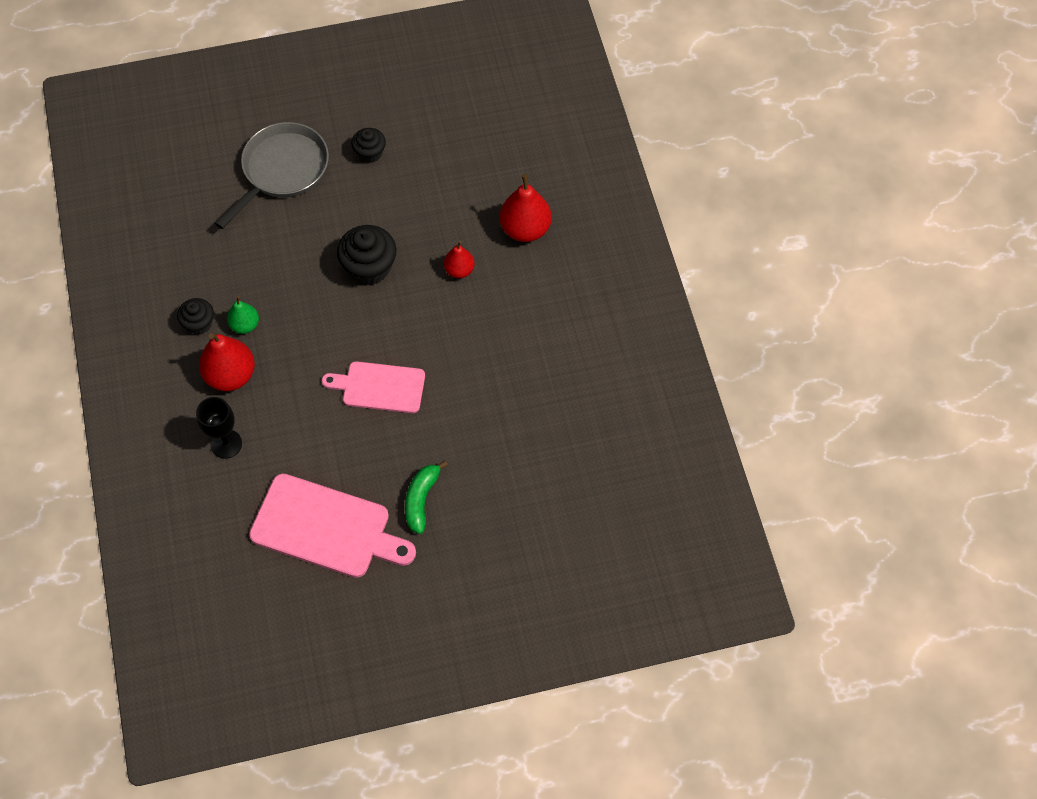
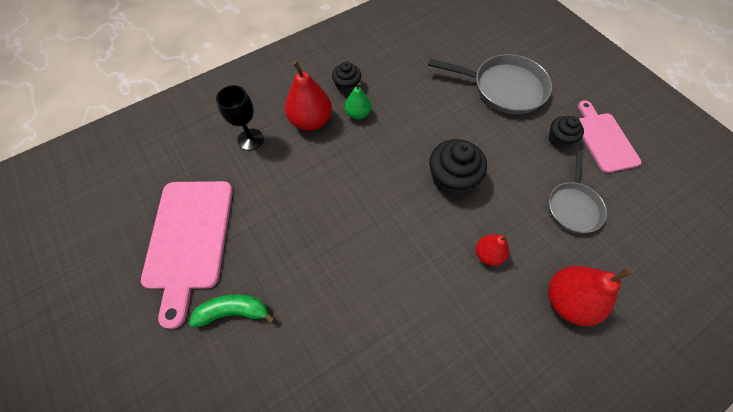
camera: 70 degrees right, 0 degrees up
(379, 387) = (339, 231): pink cutting board -> pink cutting board (604, 139)
(445, 179) = (573, 206): none -> grey pan

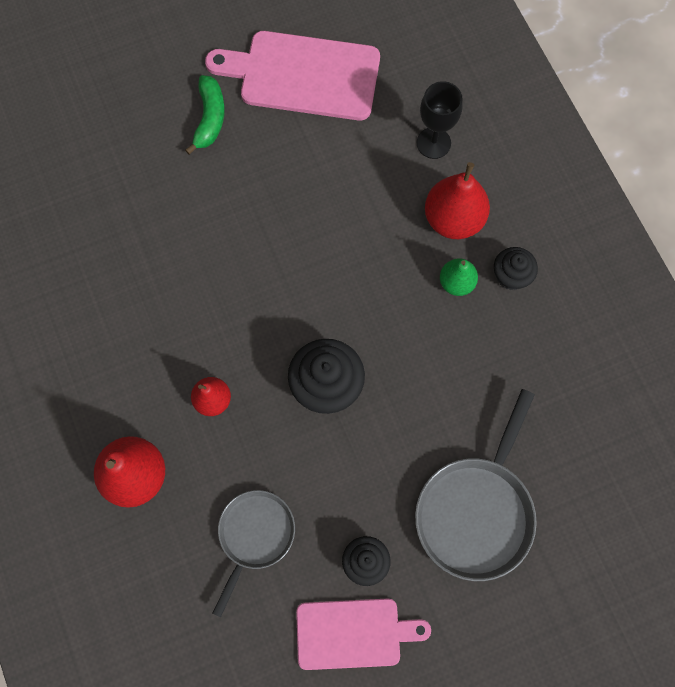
camera: 100 degrees right, 10 degrees up
(573, 206) = (254, 536): grey pan -> grey pan turned 90 degrees clockwise

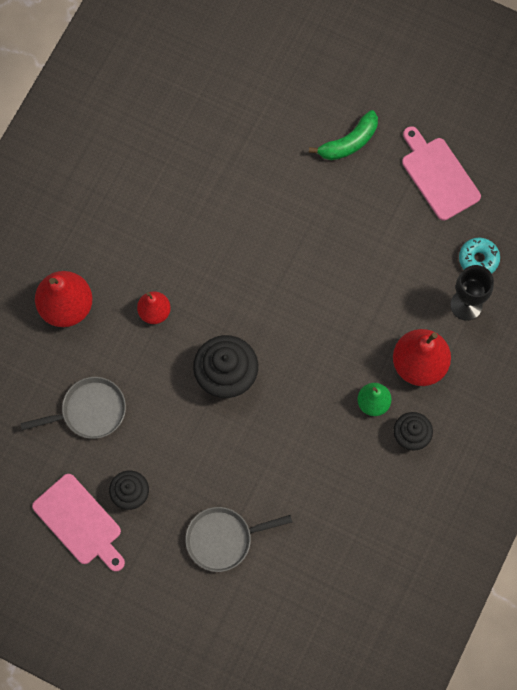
camera: 50 degrees right, 0 degrees up
(303, 75) = (438, 175): pink cutting board -> pink cutting board, size x0.65
(402, 103) = (478, 259): none -> turquoise donut
(476, 510) = (223, 539): grey pan -> grey pan, size x0.64

